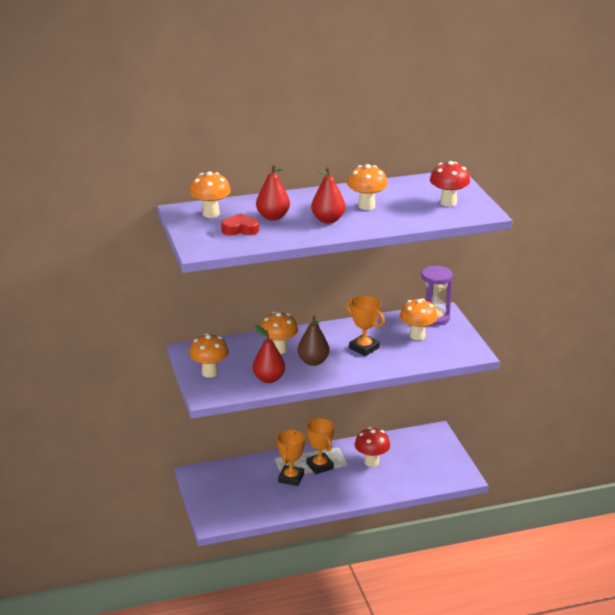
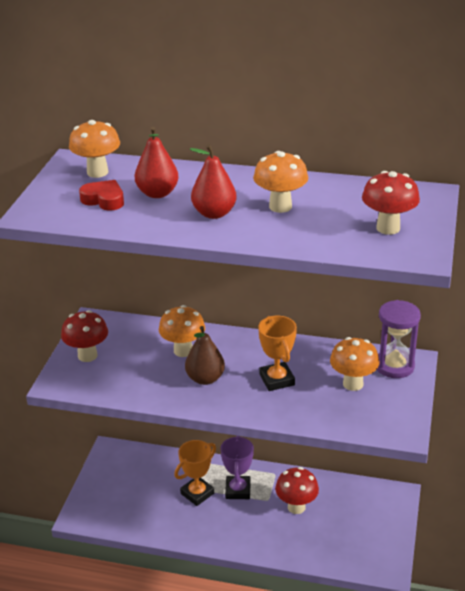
camera: 30 degrees right, 5 degrees up
(209, 372) = (87, 356): orange mushroom -> red mushroom
(269, 379) = (138, 384): red pear -> none
(320, 466) = (238, 490): orange trophy -> purple trophy

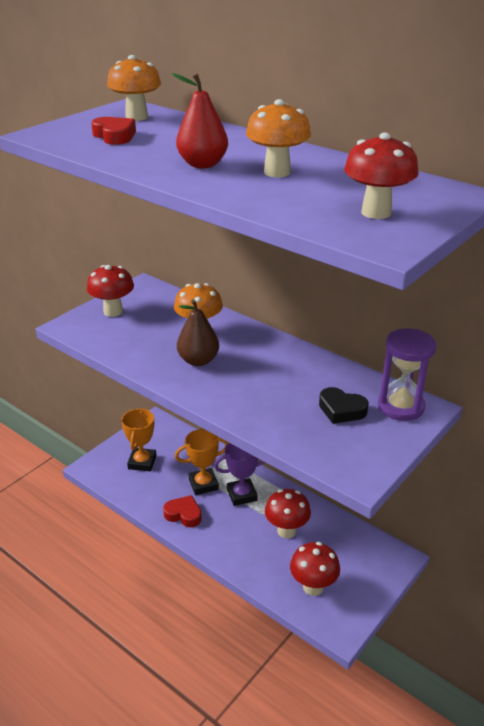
camera: 25 degrees right, 0 degrees up
(157, 193) = (169, 140): red pear -> none
(198, 527) = (183, 514): none -> red heart
(238, 490) = (242, 495): purple trophy -> purple trophy turned 45 degrees clockwise
(277, 380) = (266, 382): orange trophy -> orange trophy (142, 462)
(347, 545) = (313, 587): none -> red mushroom
(353, 384) = (341, 410): orange mushroom -> black heart

